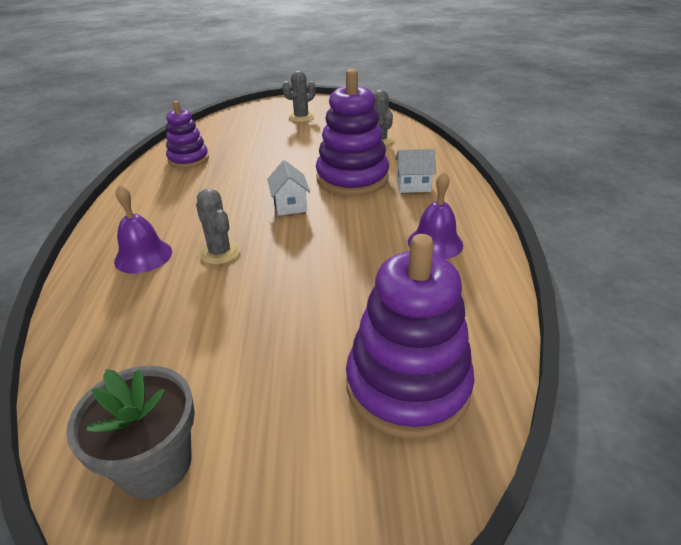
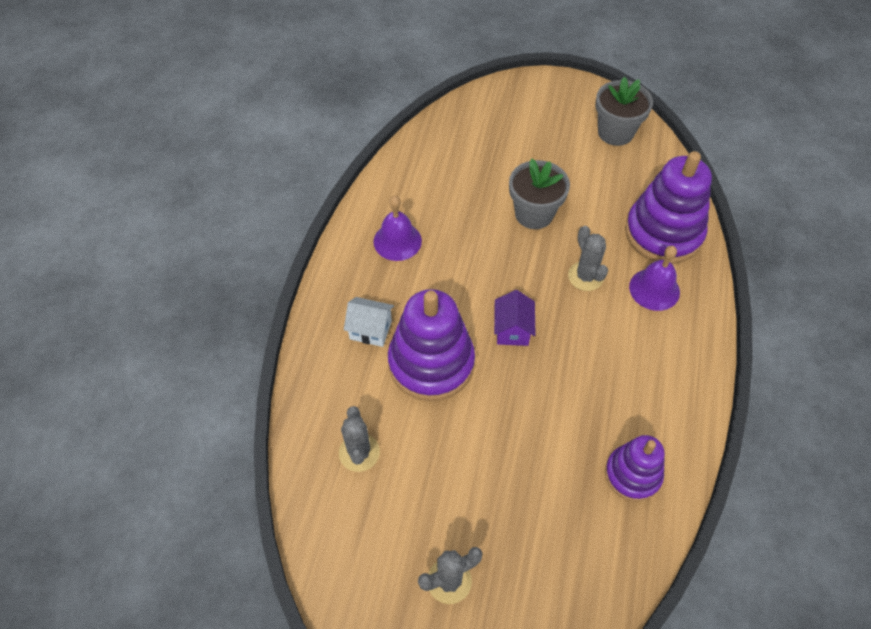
camera: 165 degrees left, 20 degrees up
(288, 299) = (534, 214): none -> grey flower pot
(290, 205) = (512, 330): white house -> purple house
(407, 386) = (476, 139): purple stacking toy -> purple stacking toy (663, 233)

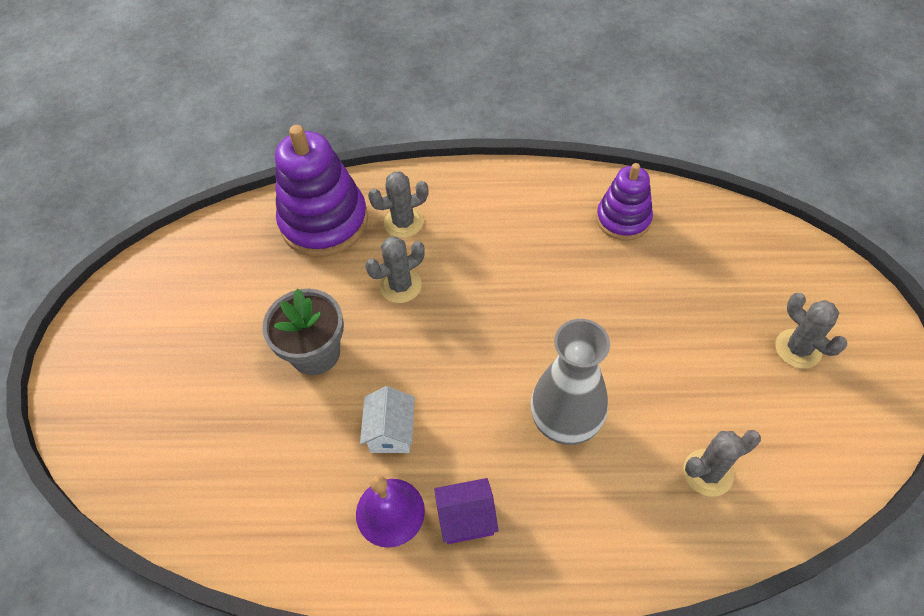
camera: 100 degrees left, 0 degrees up
(370, 330) = (542, 507): white house -> white house (391, 432)
(431, 363) = (565, 422): purple stacking toy -> grey vase
(512, 330) = (493, 346): purple house -> purple house (466, 519)
(615, 132) = (166, 284): grey flower pot -> none
(654, 289) = (403, 222): purple bell -> grey cactus

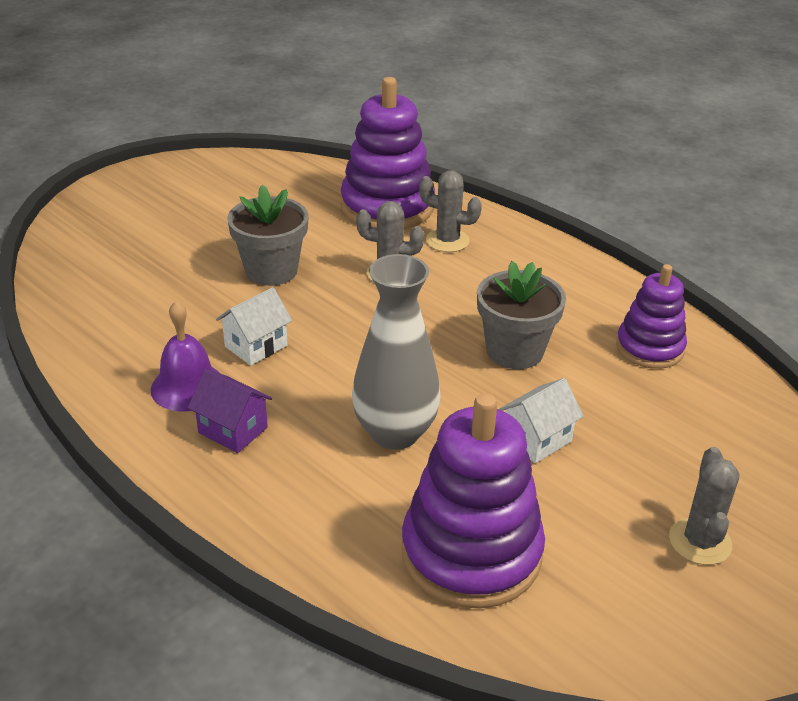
camera: 40 degrees right, 20 degrees down
(555, 288) = (514, 351): none -> grey flower pot
(645, 351) = (537, 439): none -> white house
(708, 472) = (471, 553): grey cactus -> purple stacking toy

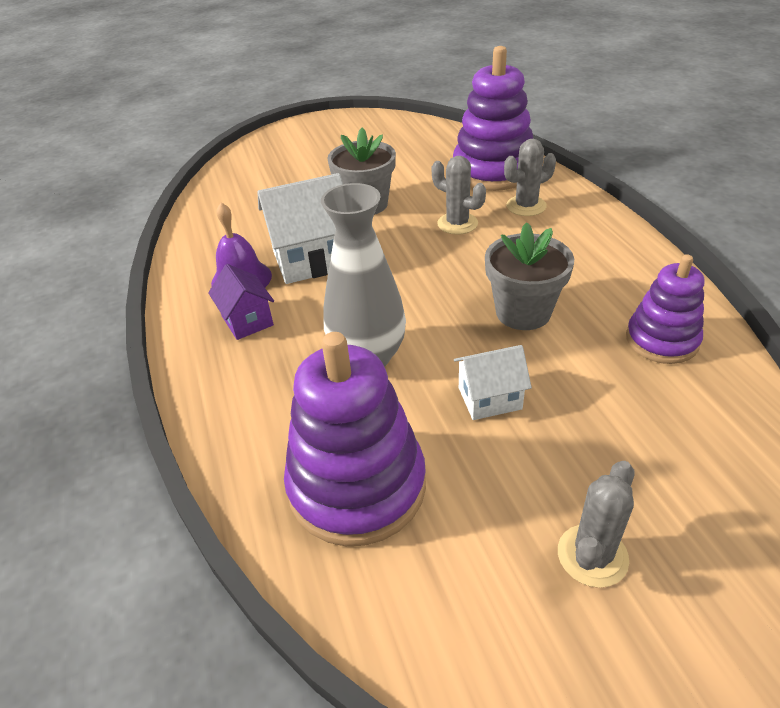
camera: 30 degrees right, 5 degrees up
(256, 346) = (312, 259): white house -> white house, size x1.72
(447, 241) = (526, 206): grey cactus -> grey cactus turned 75 degrees counterclockwise

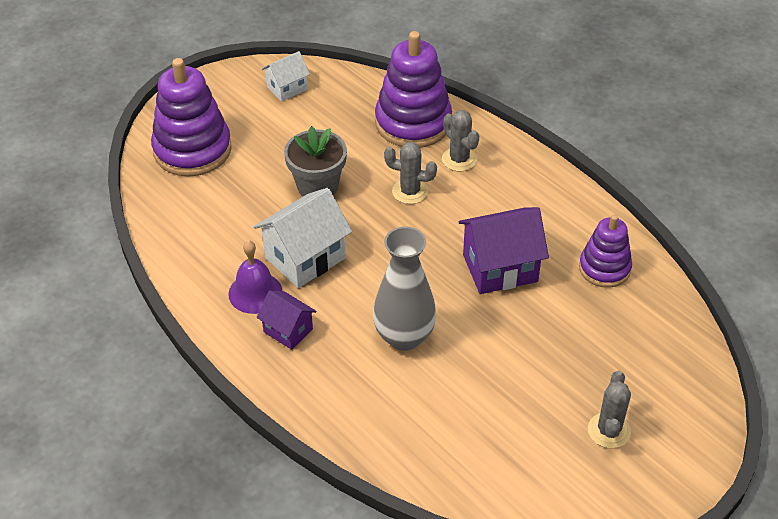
camera: 25 degrees left, 5 degrees up
(357, 486) = (449, 433): purple stacking toy -> purple stacking toy (192, 150)
(489, 398) = (506, 346): white house -> white house (287, 88)
(523, 312) = (500, 268): grey flower pot -> purple house
(526, 206) = (459, 159): grey cactus -> grey cactus turned 75 degrees counterclockwise

